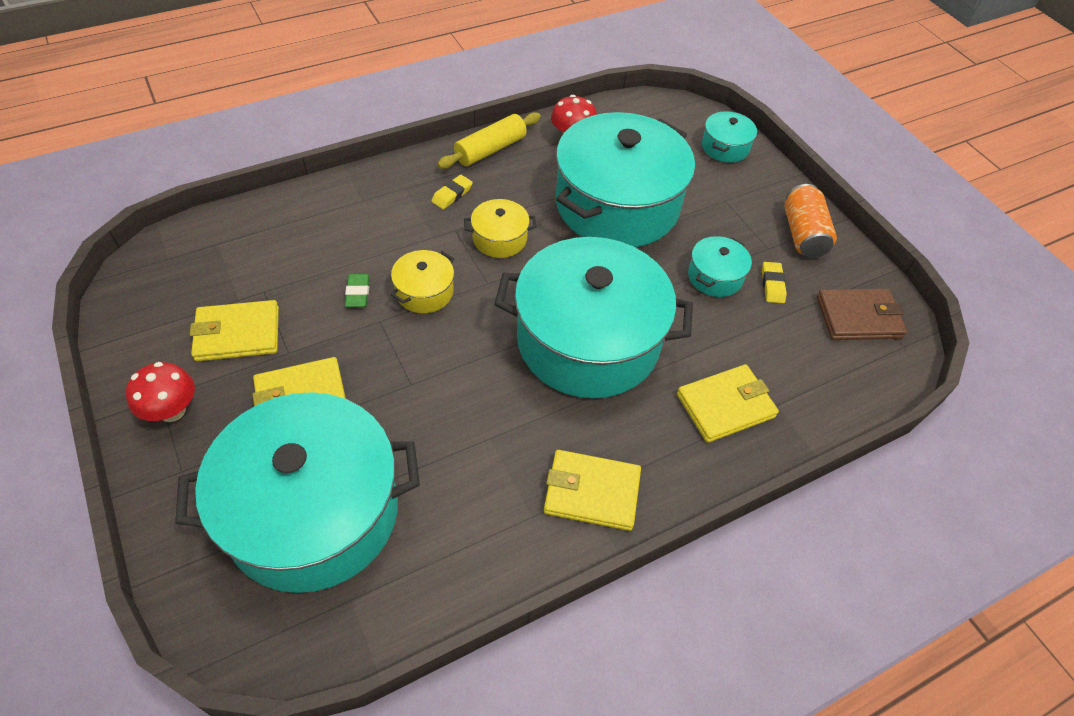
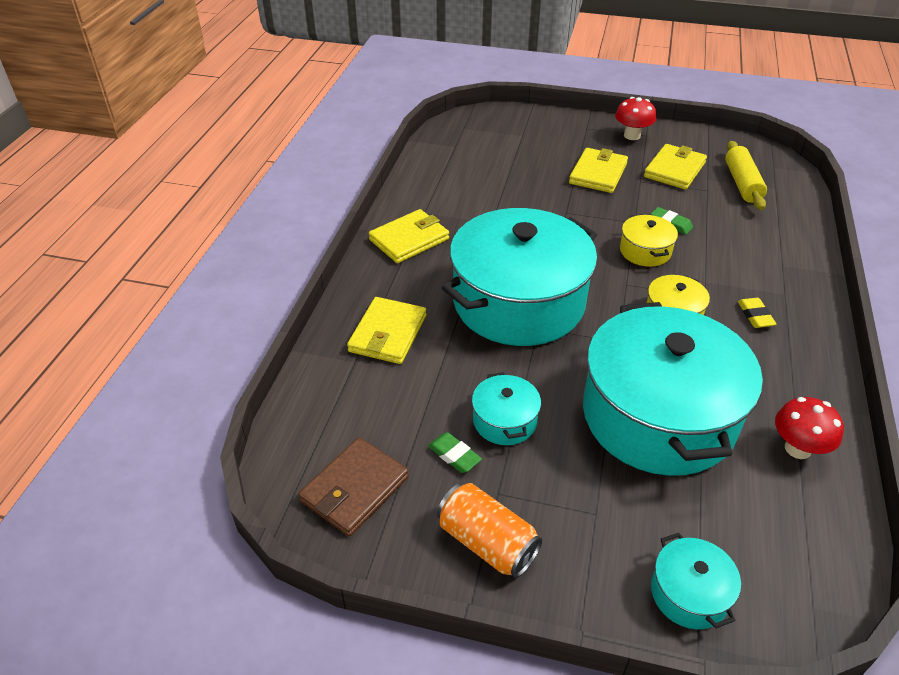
camera: 135 degrees right, 10 degrees down
(313, 512) = (515, 152): turquoise pot -> none
(490, 149) = (813, 373): yellow rolling pin -> yellow rolling pin (742, 183)
(772, 285) = (454, 455): yellow eraser -> green eraser

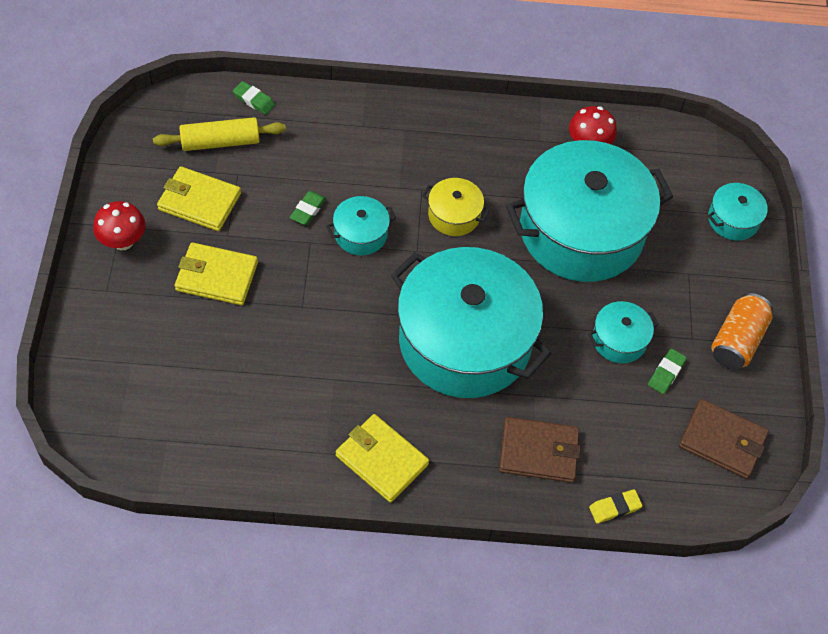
camera: 105 degrees left, 15 degrees up
(388, 334) = (539, 452): yellow wallet -> brown wallet
(645, 251) = (360, 234): yellow pot -> turquoise pot
(755, 315) = (441, 154): yellow eraser -> yellow eraser (614, 508)
(797, 204) = (254, 100): none -> green eraser

